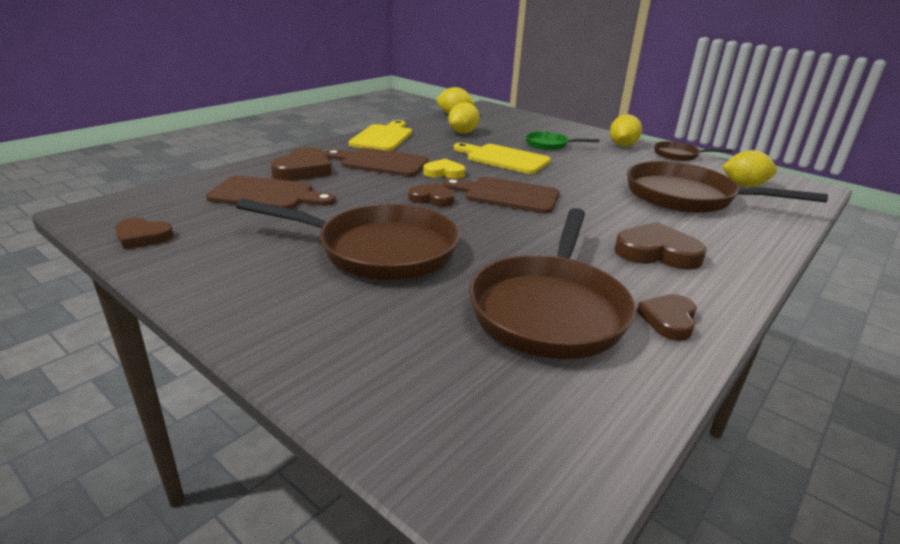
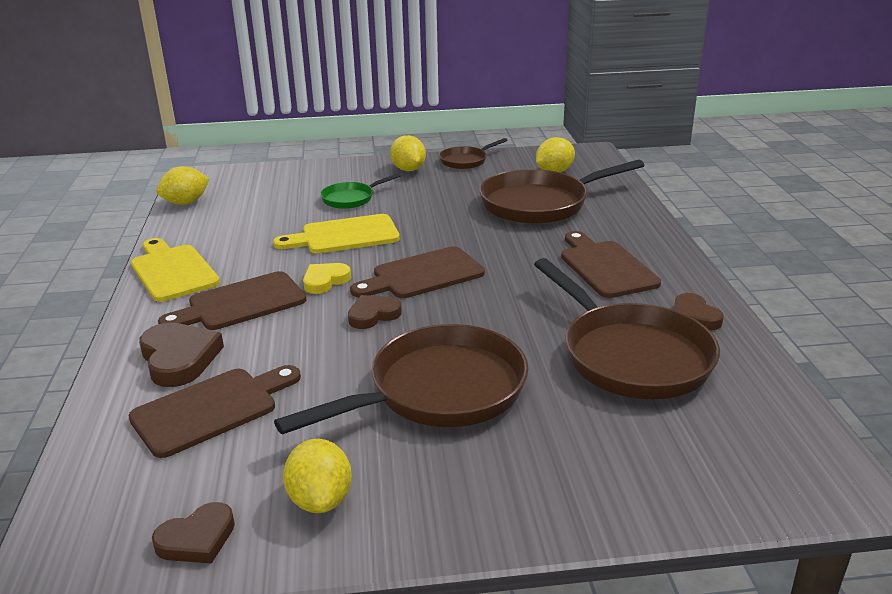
camera: 45 degrees left, 0 degrees up
(463, 132) = (243, 222): yellow lemon -> yellow lemon (320, 500)
(657, 252) = (605, 267): brown heart -> brown cutting board

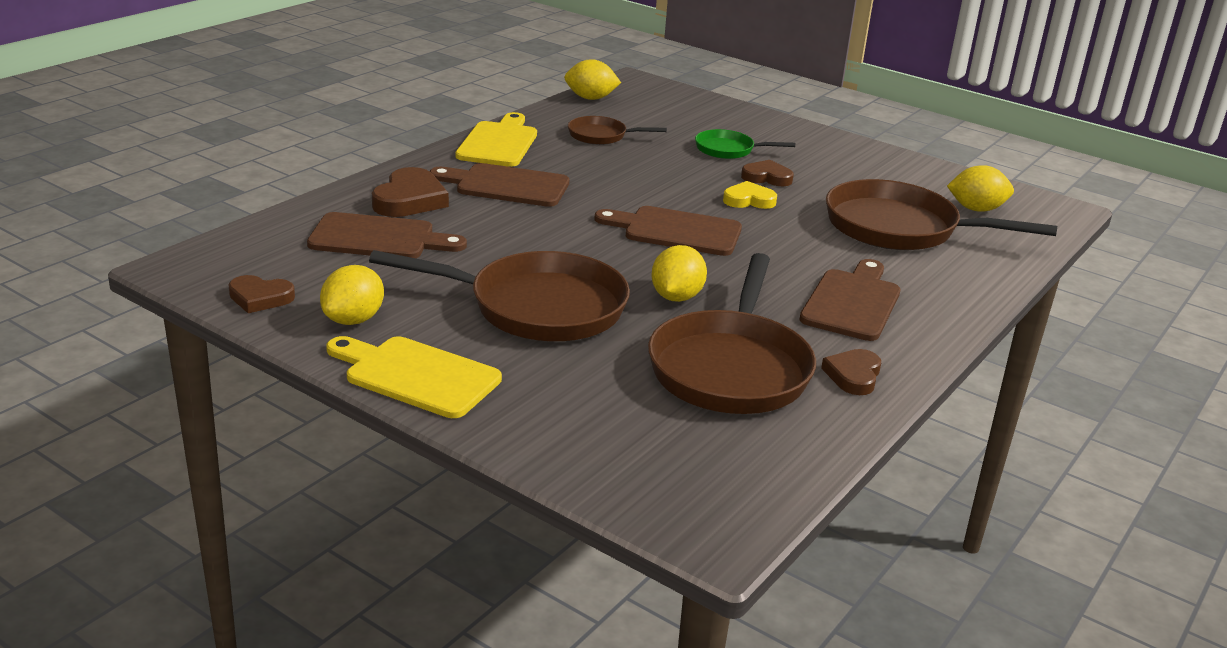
camera: 40 degrees right, 0 degrees up
(325, 281) = (592, 199): yellow heart -> yellow heart (749, 200)
(344, 236) = (668, 175): yellow cutting board -> yellow cutting board (416, 376)
(373, 315) = (584, 238): brown heart -> brown heart (767, 177)
(408, 169) = (828, 148): yellow lemon -> yellow lemon (676, 297)
(466, 161) = (901, 163): brown pan -> brown pan (601, 136)

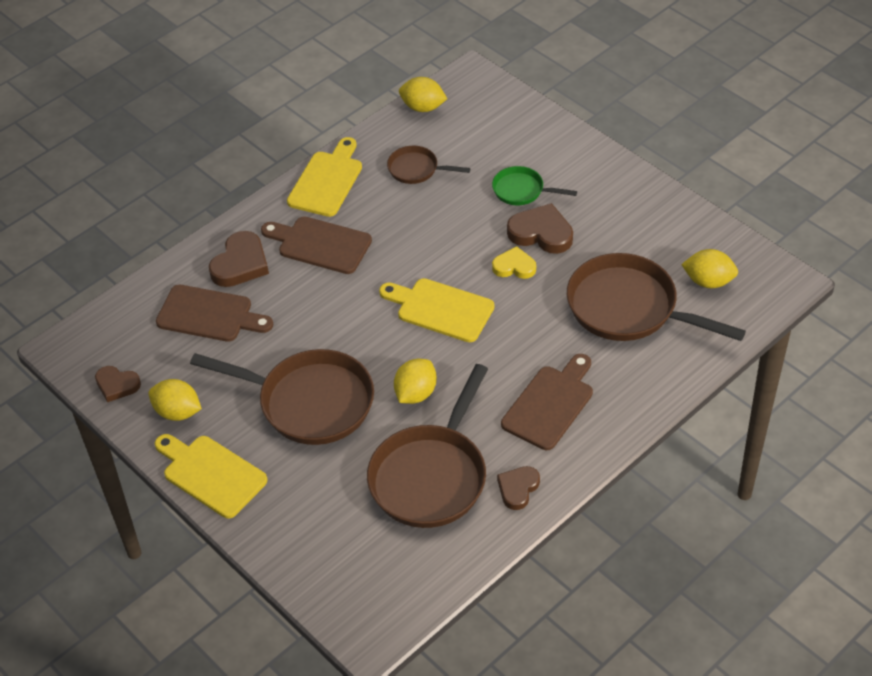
camera: 15 degrees right, 20 degrees up
(353, 320) = (177, 412): yellow lemon -> yellow lemon turned 75 degrees clockwise
(676, 231) = (440, 309): brown cutting board -> yellow cutting board
(767, 177) = (541, 233): brown heart -> brown heart, size x1.55

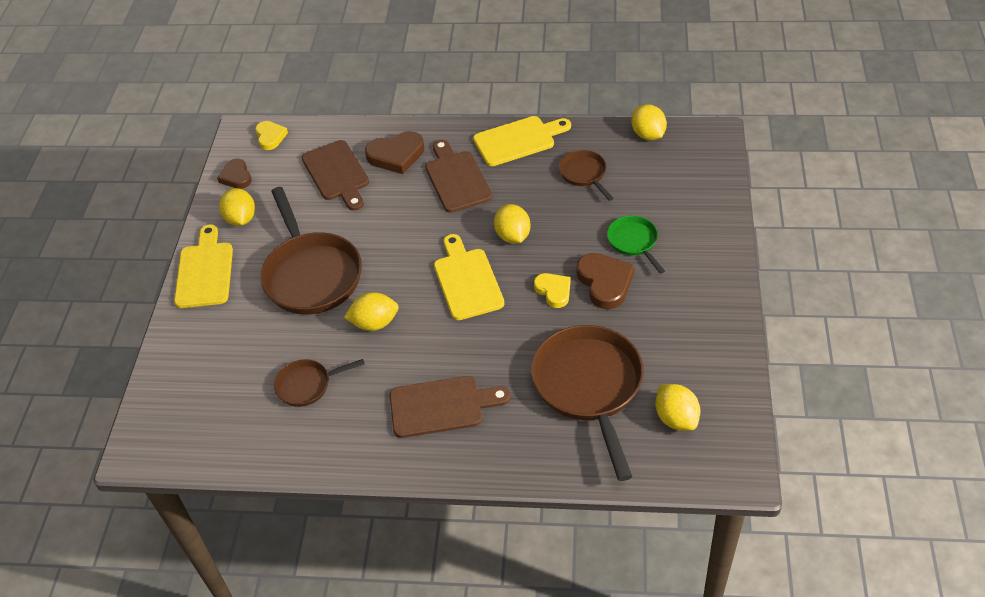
camera: 50 degrees right, 0 degrees up
(97, 332) = (270, 137): none -> yellow heart
(428, 252) = (513, 236): none -> yellow lemon
(431, 476) = (307, 385): brown pan -> brown pan, size x0.50
(518, 489) = (342, 443): brown heart -> none

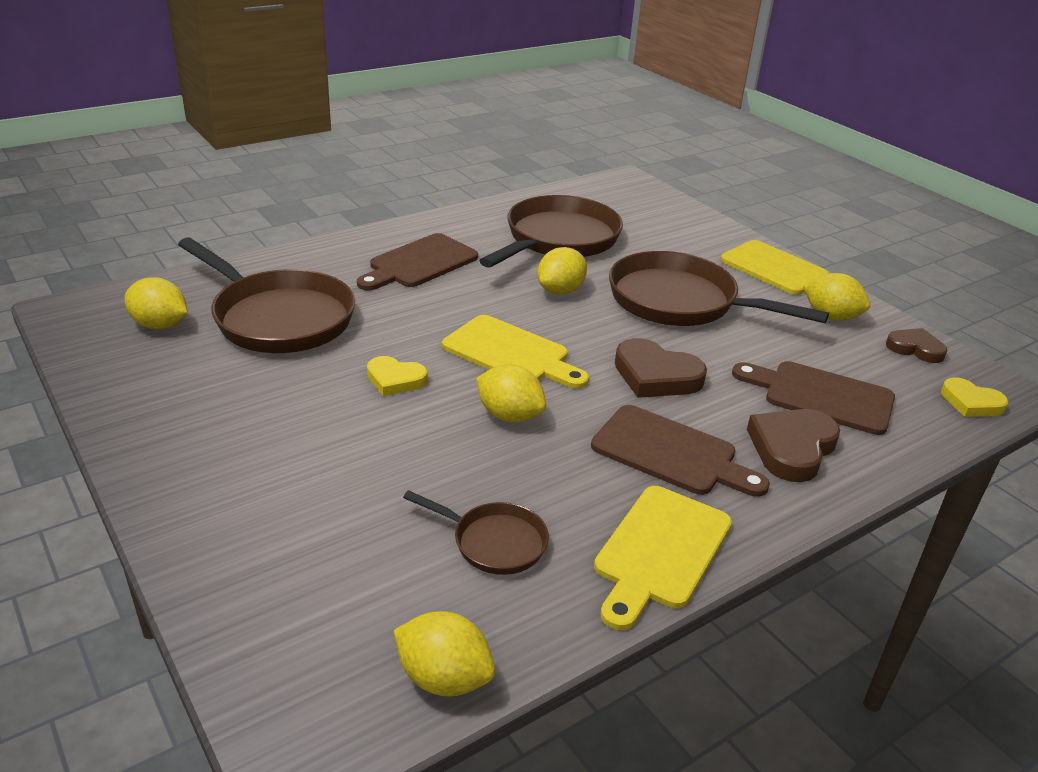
camera: 135 degrees right, 15 degrees down
(307, 385) = (558, 239): brown pan -> brown pan, size x1.99
(605, 282) = (335, 411): brown heart -> brown heart (656, 375)
(634, 242) = (330, 473): green pan -> none

